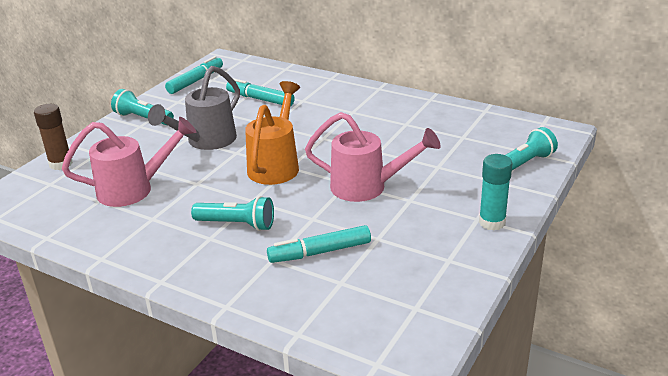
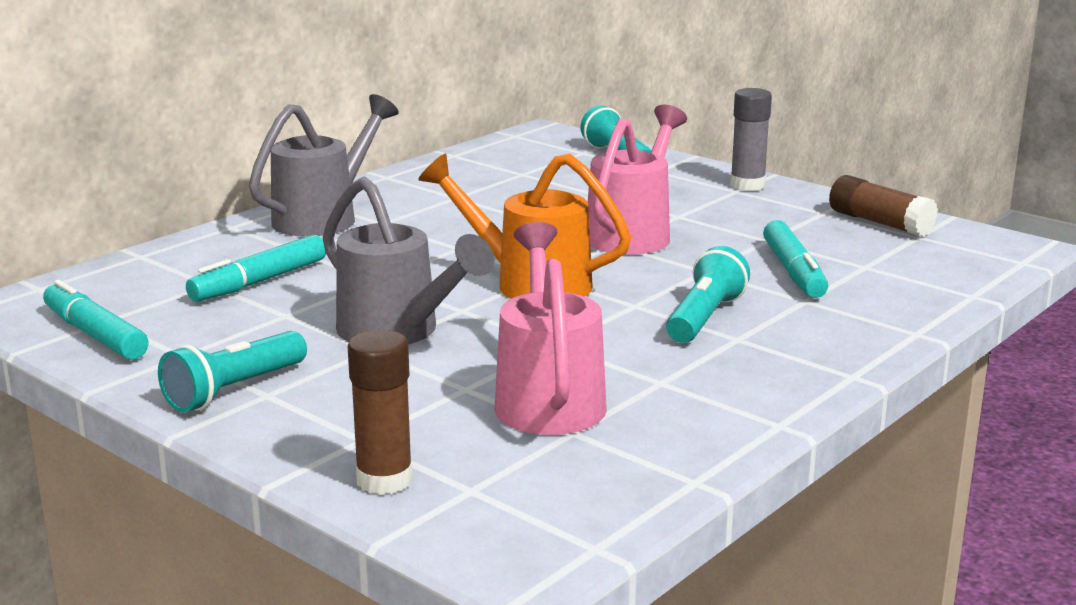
camera: 80 degrees left, 10 degrees down
(353, 96) = (324, 217): none -> grey watering can
(436, 288) = (879, 223): none -> brown glue stick
(492, 222) = (747, 185): turquoise glue stick -> grey glue stick

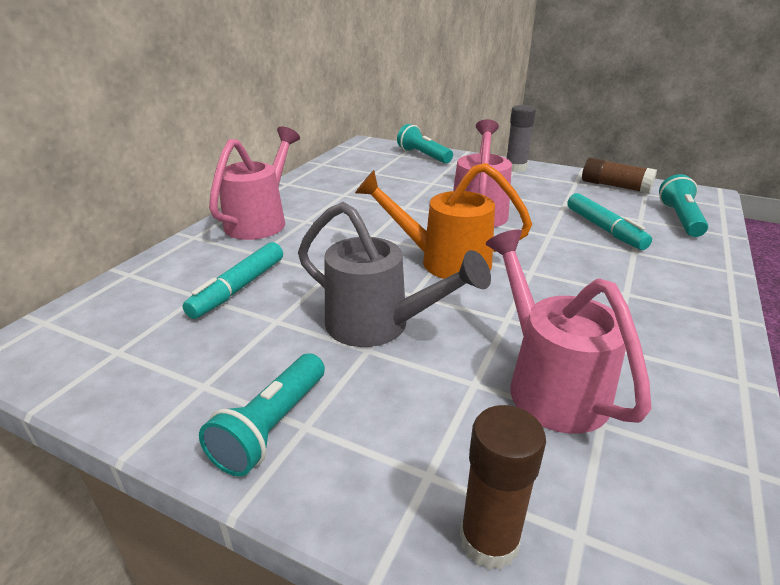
camera: 15 degrees left, 10 degrees up
(95, 335) = (110, 373): turquoise marker -> none
(324, 217) = (261, 221): grey watering can -> pink watering can
(704, 318) = (587, 277): turquoise flashlight -> turquoise flashlight (680, 219)

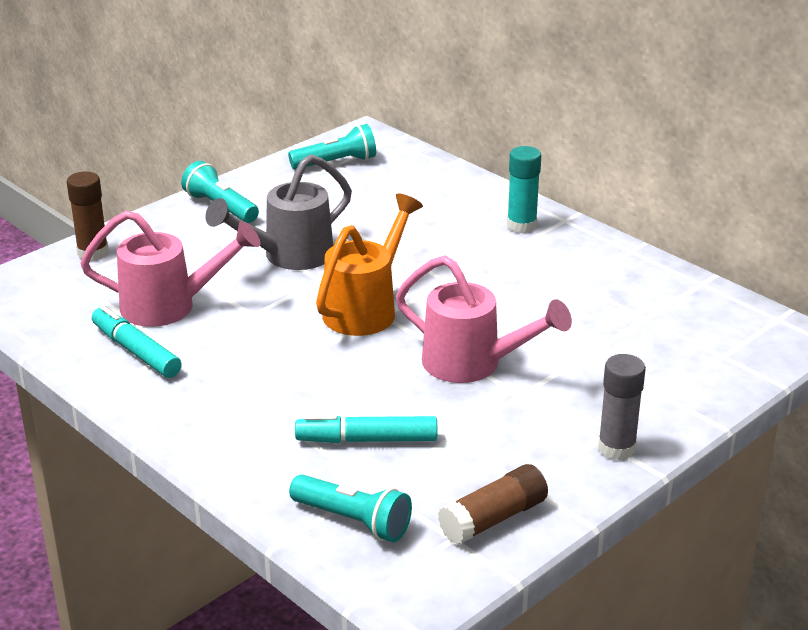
camera: 110 degrees right, 0 degrees up
(239, 288) = (389, 207): turquoise marker -> turquoise marker (136, 351)
(261, 221) = (521, 225): pink watering can -> turquoise glue stick
(423, 156) = (710, 375): turquoise flashlight -> turquoise flashlight (336, 163)

